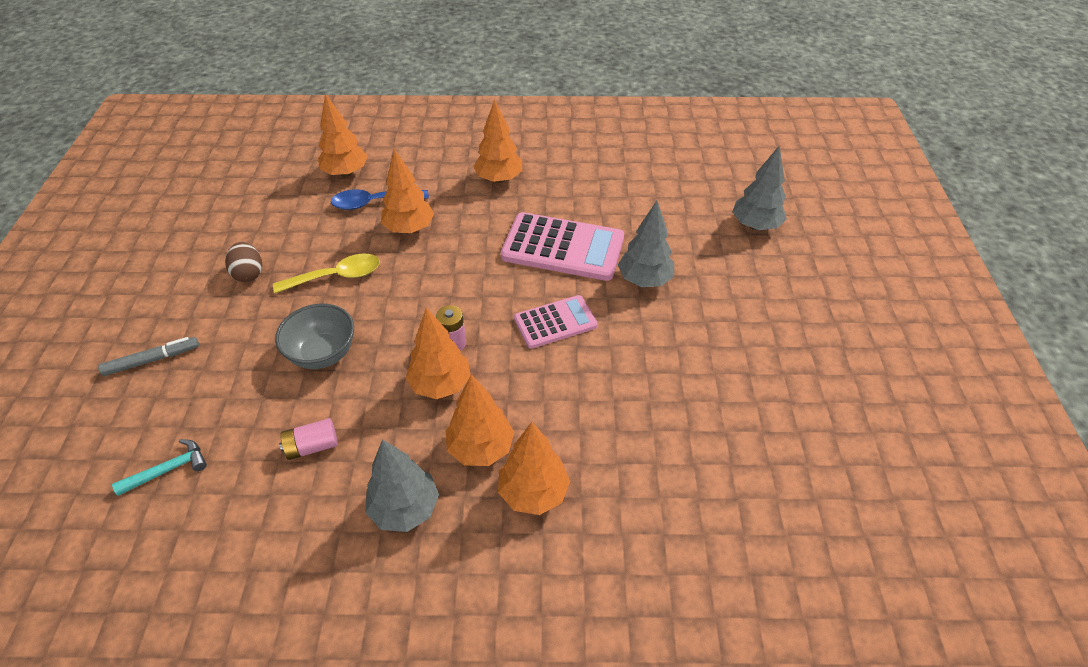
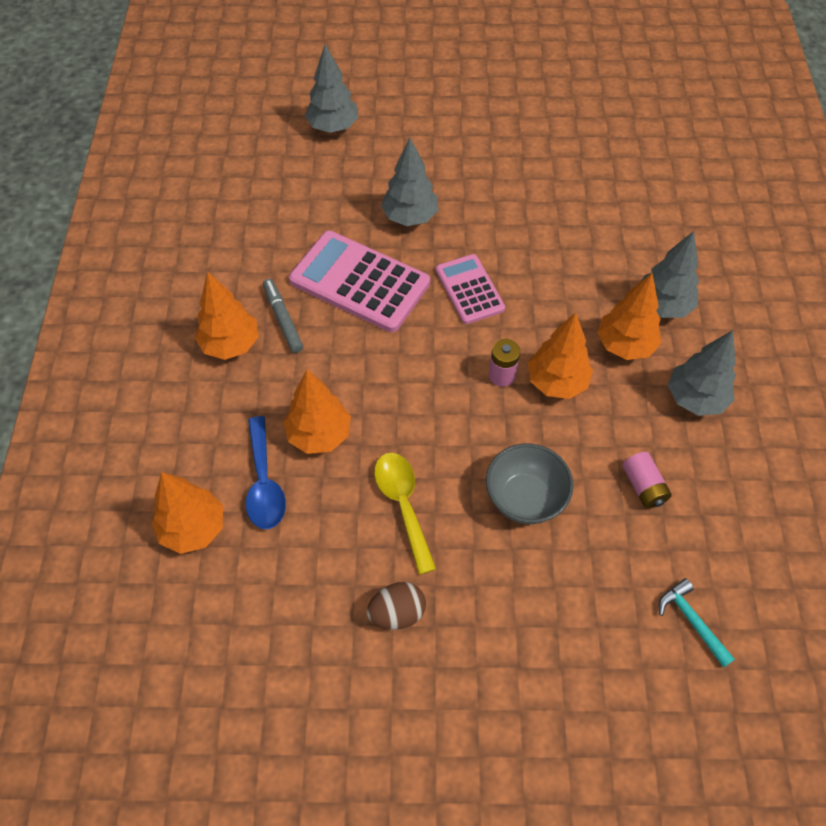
camera: 90 degrees left, 10 degrees up
(152, 360) = (549, 692): grey marker -> grey marker (283, 319)
(533, 492) = (662, 306): orange tree -> grey tree
(563, 247) = (359, 282): pink calculator -> pink calculator turned 75 degrees counterclockwise

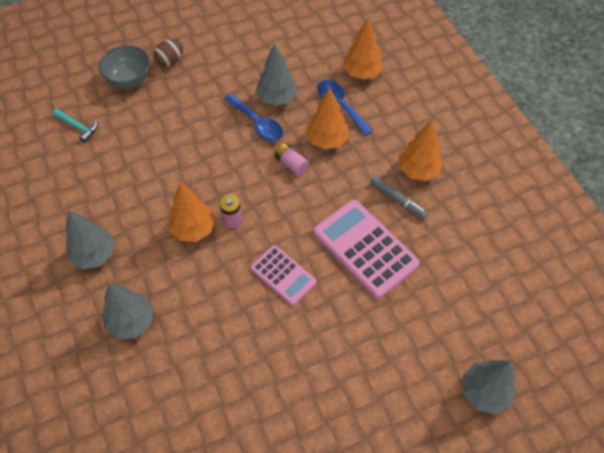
camera: 155 degrees right, 0 degrees up
(359, 282) = (365, 248): pink calculator -> pink calculator turned 135 degrees counterclockwise
(397, 613) = (235, 76): brown egg -> brown egg (170, 61)
(403, 505) = (257, 123): yellow spoon -> blue spoon
(410, 217) = (361, 322): grey tree -> grey tree (276, 98)
(525, 498) = (189, 152): grey bowl -> grey bowl (129, 79)
(625, 345) = (153, 276): orange tree -> none
(643, 486) = (119, 185): pink battery -> pink battery (291, 164)

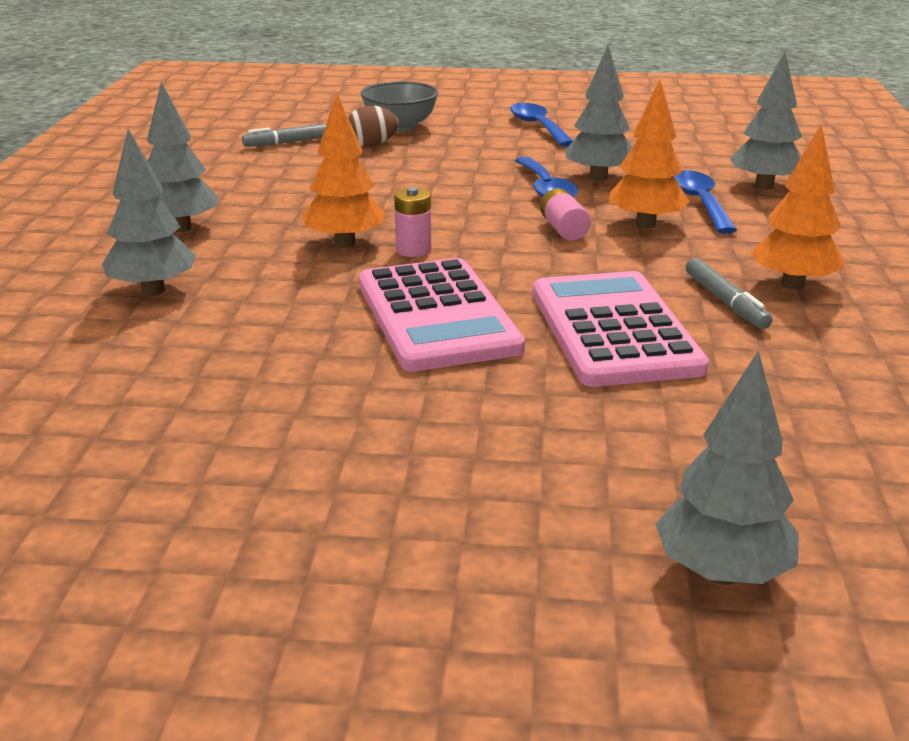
camera: 30 degrees right, 30 degrees down
(78, 127) = (291, 142): turquoise hammer -> grey marker
(170, 61) = (471, 126): brown egg -> brown egg (372, 145)
(209, 47) = (538, 127): none -> blue spoon
(283, 275) = (437, 316): pink calculator -> pink calculator, size x1.66
(361, 73) = (764, 186): orange tree -> grey tree

